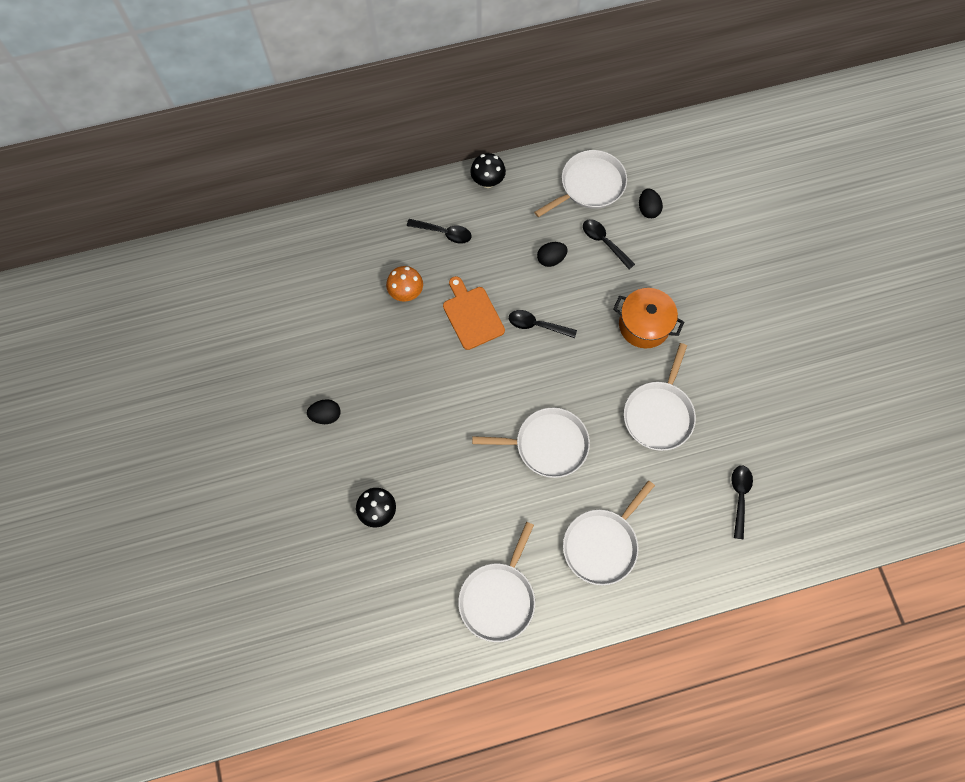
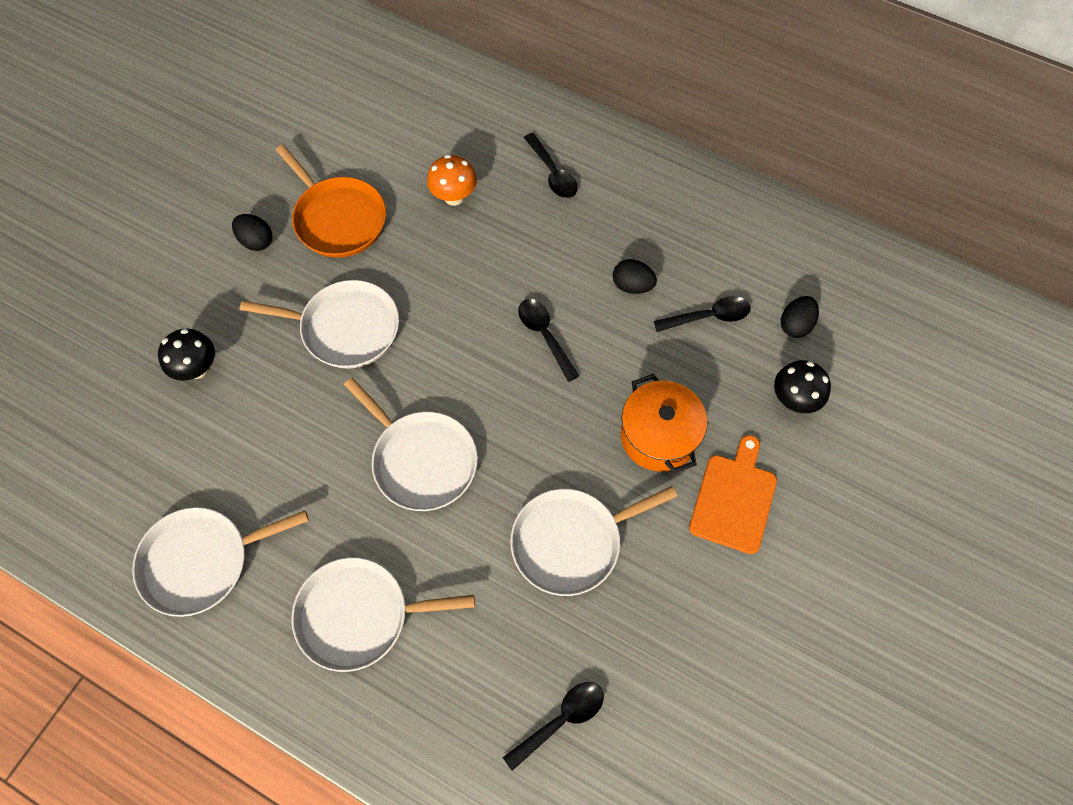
camera: 45 degrees right, 5 degrees down
(356, 362) = (338, 218): none -> orange pan
(472, 315) = (491, 270): orange cutting board -> orange cutting board (734, 499)
(487, 181) = (650, 161): black mushroom -> black mushroom (794, 400)
(589, 185) = (755, 249): white pan -> white pan (345, 328)
(604, 242) = (708, 317): black spoon -> black spoon turned 75 degrees clockwise

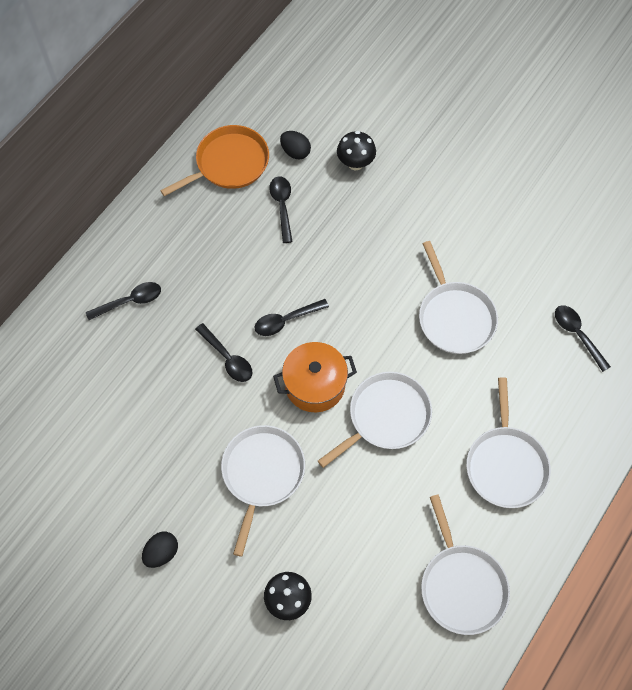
camera: 85 degrees left, 0 degrees up
(338, 218) = (148, 480): orange pan -> orange pan (229, 163)
(454, 197) = (141, 381): orange mushroom -> none
(489, 278) = (227, 358): none -> black spoon
(632, 285) = (248, 254): black egg -> none
(658, 436) = (377, 252): orange pot -> orange pot (315, 385)
(734, 499) = (427, 211): orange cutting board -> none

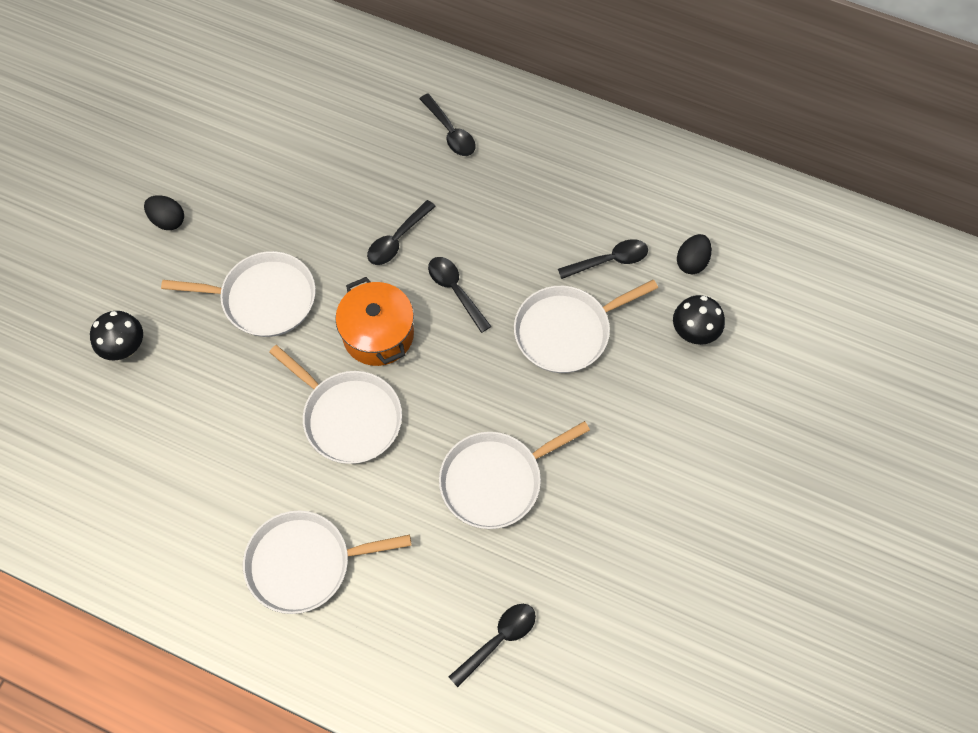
camera: 80 degrees right, 0 degrees up
(229, 163) = (655, 193): orange pan -> none
(461, 585) = (151, 527): white pan -> white pan (566, 331)

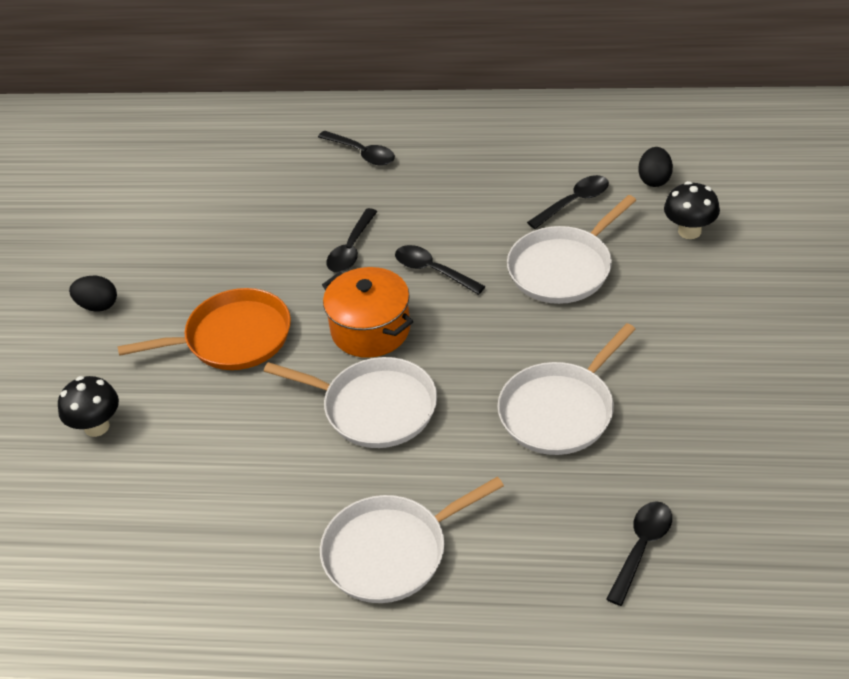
camera: 15 degrees left, 20 degrees down
(263, 298) = (233, 338): white pan -> orange pan

